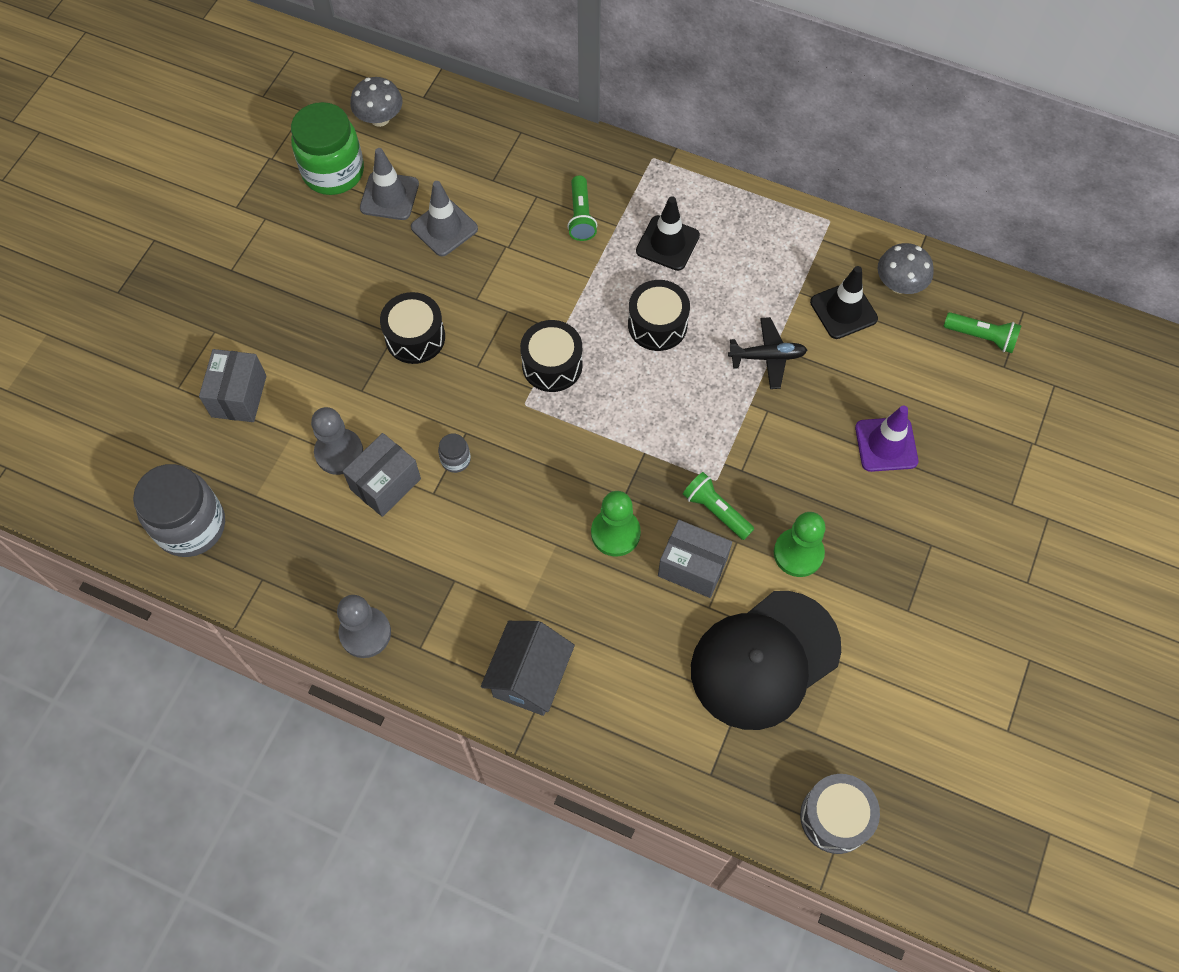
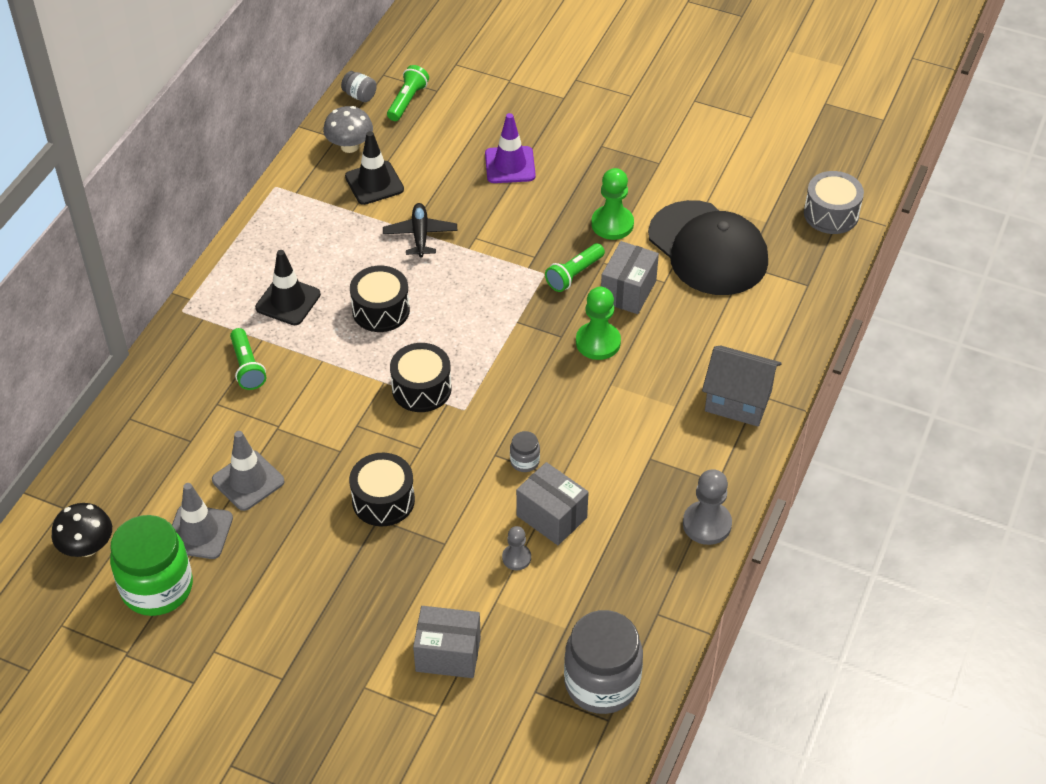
camera: 90 degrees left, 15 degrees down
(339, 452) = (516, 558): grey pawn -> grey pawn, size x0.59
(380, 118) = (87, 547): grey mushroom -> black mushroom
(581, 216) = (247, 367): green flashlight -> green flashlight turned 75 degrees clockwise
(983, 289) = (359, 95): none -> grey jar

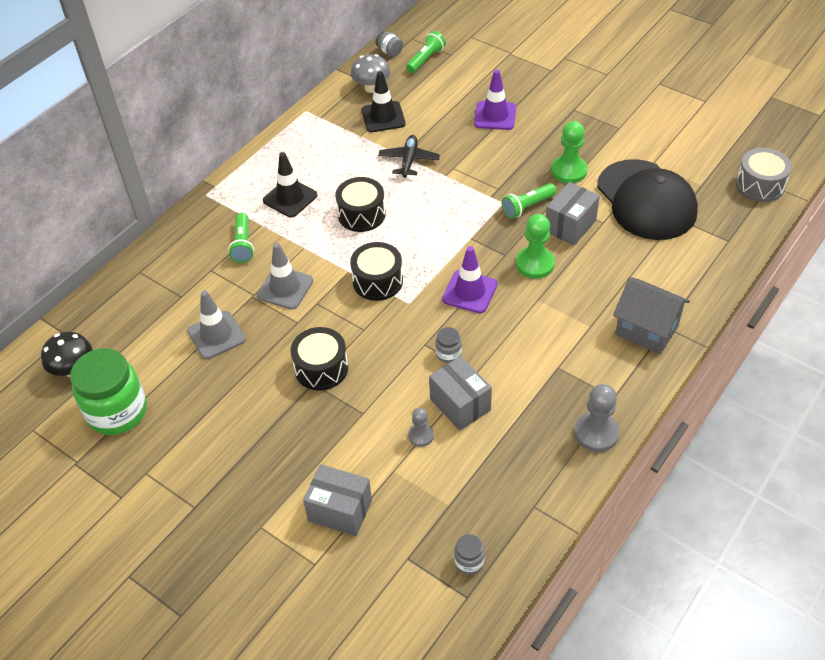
camera: 15 degrees right, 0 degrees up
(199, 532) = (165, 371): grey traffic cone -> grey traffic cone (285, 288)
(531, 386) = (469, 292): none -> purple traffic cone
(601, 683) = (469, 561): grey jar -> grey jar, size x0.43

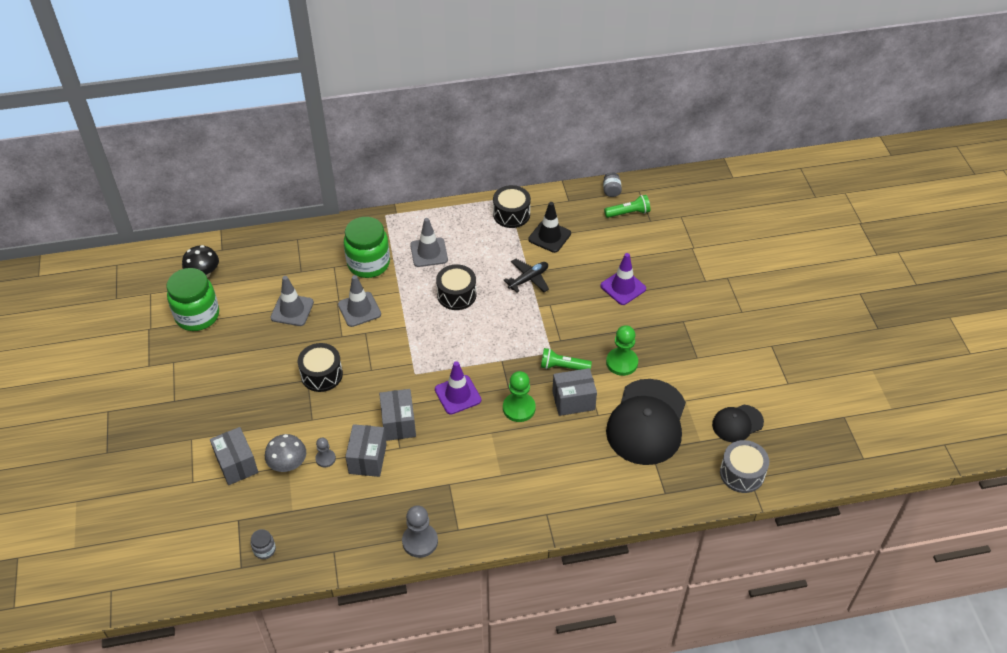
camera: 40 degrees right, 0 degrees up
(243, 245) = (368, 264): green flashlight -> green jar
(290, 198) = (429, 252): black traffic cone -> grey traffic cone
(371, 88) = (567, 210): grey mushroom -> grey mushroom (288, 464)
(377, 281) = (414, 346): black drum -> black drum (511, 214)
(448, 354) = (398, 423): grey jar -> grey box
(646, 330) = (532, 506): grey house -> none
(709, 153) = (737, 423): none -> black cap

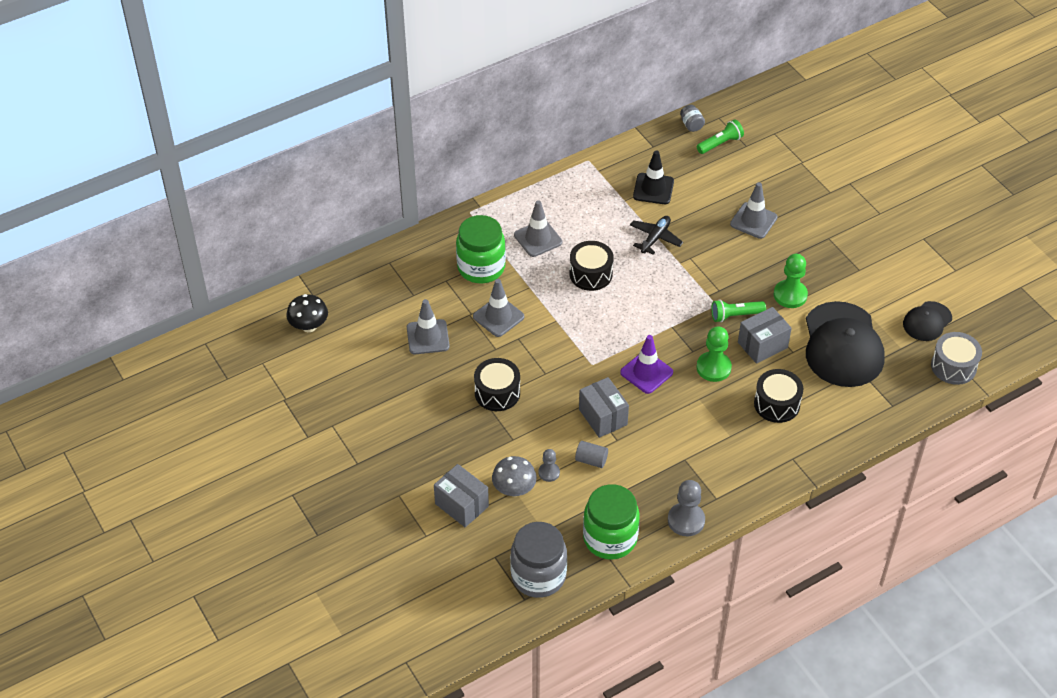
camera: 20 degrees left, 0 degrees up
(197, 315) = (329, 371): green jar -> green jar (610, 538)
(264, 550) = (538, 576): grey jar -> grey jar, size x2.33
(367, 459) = (591, 460): grey box -> grey cylinder
(511, 214) = (602, 176): black drum -> black drum (776, 404)
(623, 287) = (753, 221): purple traffic cone -> grey traffic cone

